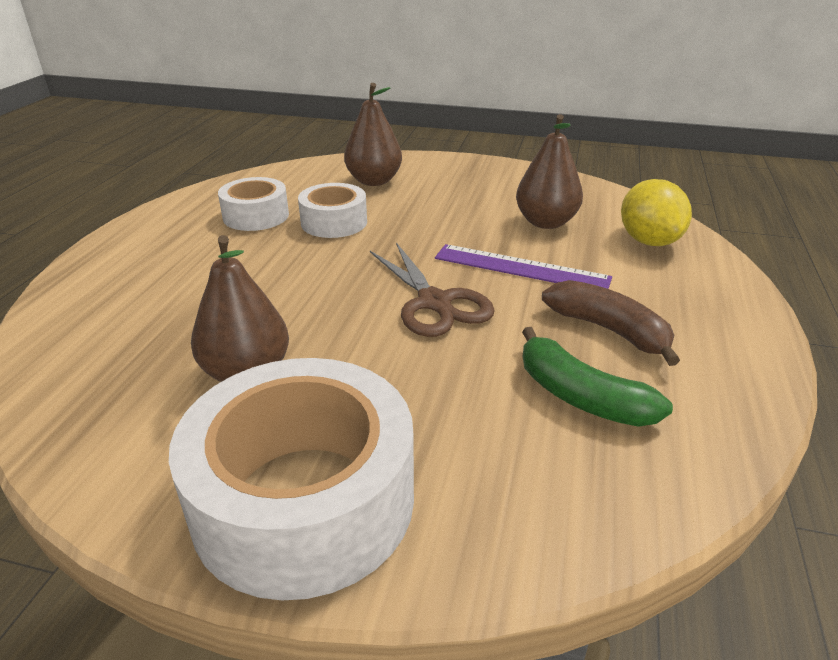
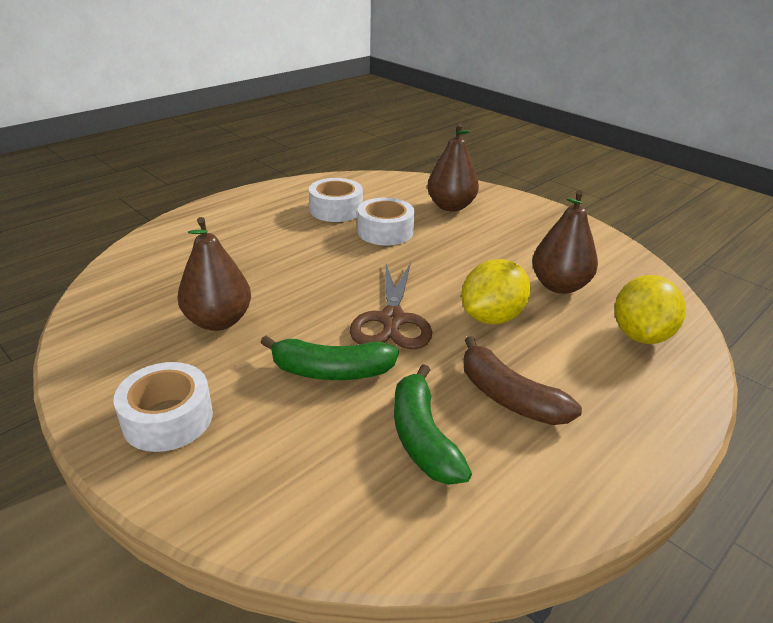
camera: 30 degrees right, 0 degrees up
(304, 500) = (168, 418): white tape -> white tape, size x0.54
(429, 373) = (331, 371): none -> green banana
(521, 268) = (492, 317): purple ruler -> yellow lemon
(609, 330) = (508, 397): brown banana -> brown banana turned 150 degrees clockwise

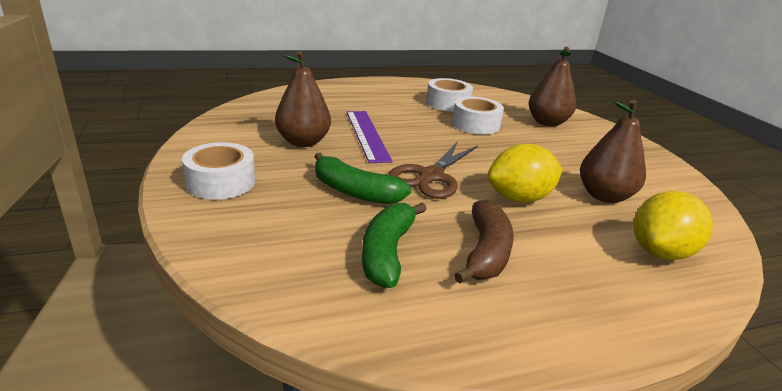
camera: 25 degrees right, 5 degrees down
(283, 285) = (367, 135): none -> purple ruler
(508, 397) = (485, 252): brown banana -> brown banana turned 150 degrees counterclockwise

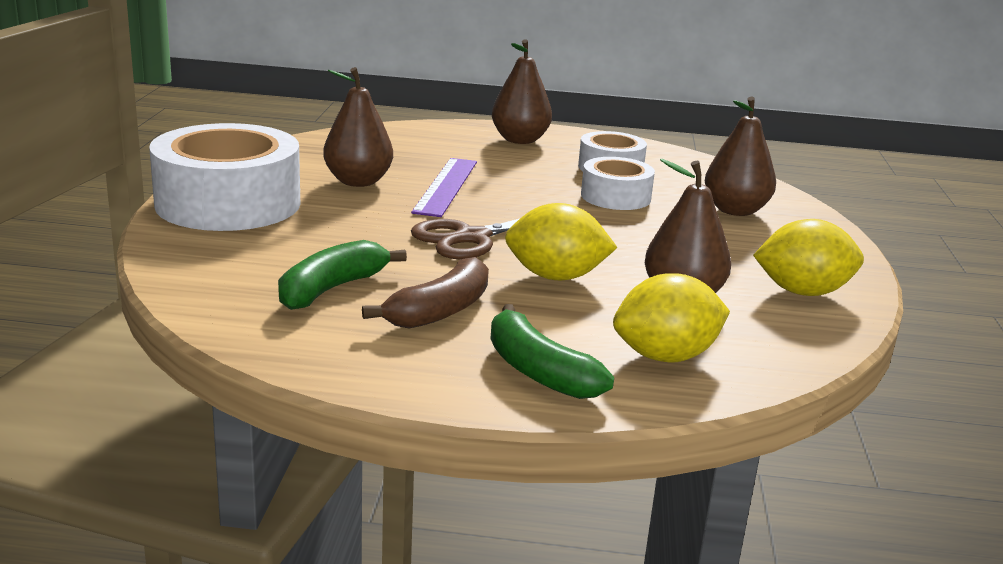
camera: 25 degrees right, 5 degrees down
(221, 182) = (228, 203): white tape -> white tape, size x1.87
(354, 191) = (361, 235): green banana -> green banana (538, 371)
(373, 91) = (520, 140): none -> brown pear
(653, 176) = (802, 292): none -> yellow lemon

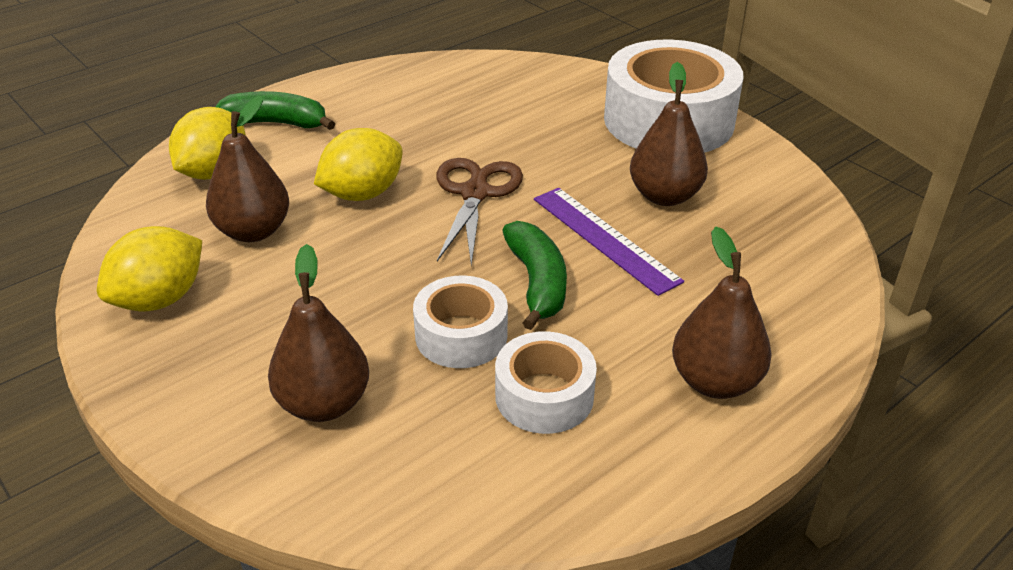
camera: 135 degrees right, 15 degrees up
(331, 289) = (467, 105): green banana -> green banana (537, 283)
(440, 311) = (386, 126): brown banana -> none

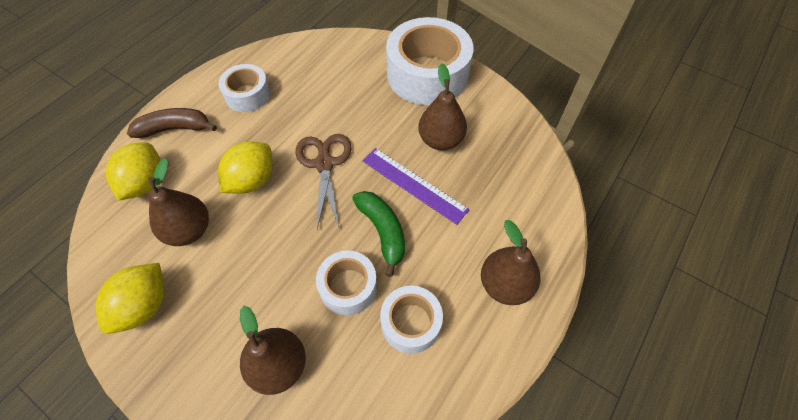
camera: 15 degrees left, 20 degrees up
(276, 123) = (175, 128): green banana -> brown banana
(391, 103) = (247, 94): none -> white tape

